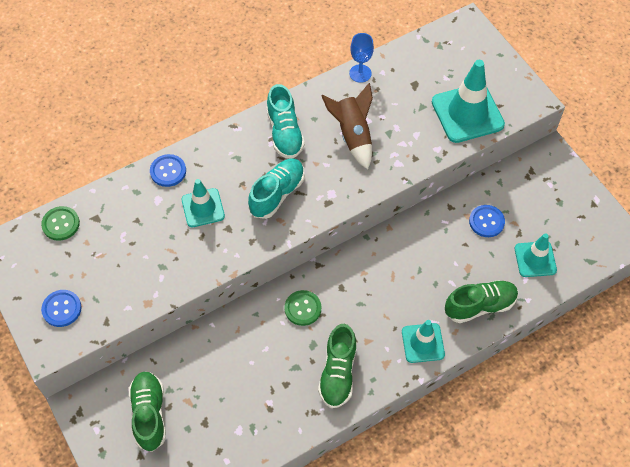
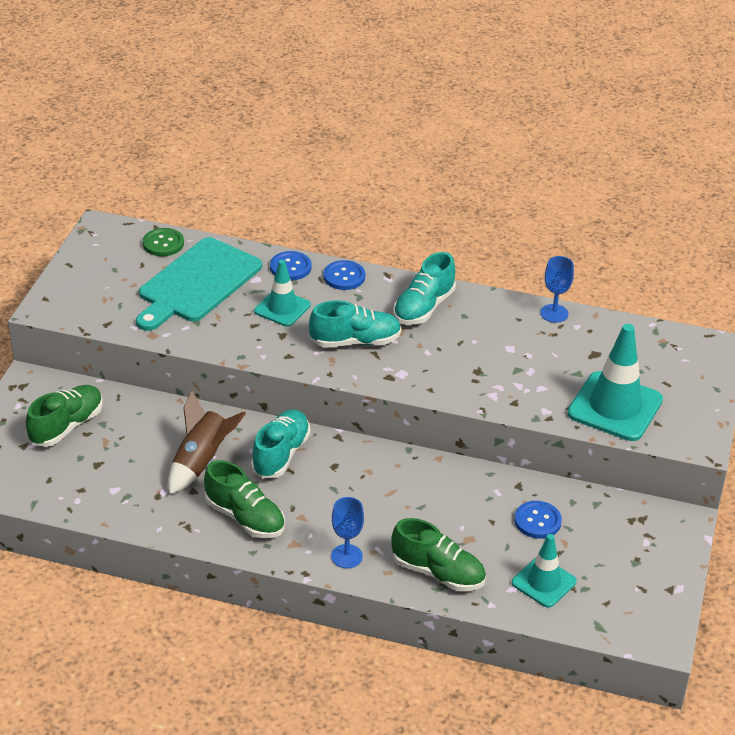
camera: 45 degrees right, 20 degrees down
(62, 309) = (88, 293): blue button -> blue button (344, 276)
(124, 236) = (197, 283): none -> turquoise cutting board
(303, 308) = (281, 454): green button -> turquoise shoe
(338, 373) = (245, 517): green shoe -> green shoe turned 105 degrees counterclockwise
(353, 135) = (481, 349): brown rocket -> brown rocket (201, 462)
(423, 343) = (346, 556): turquoise traffic cone -> blue goblet

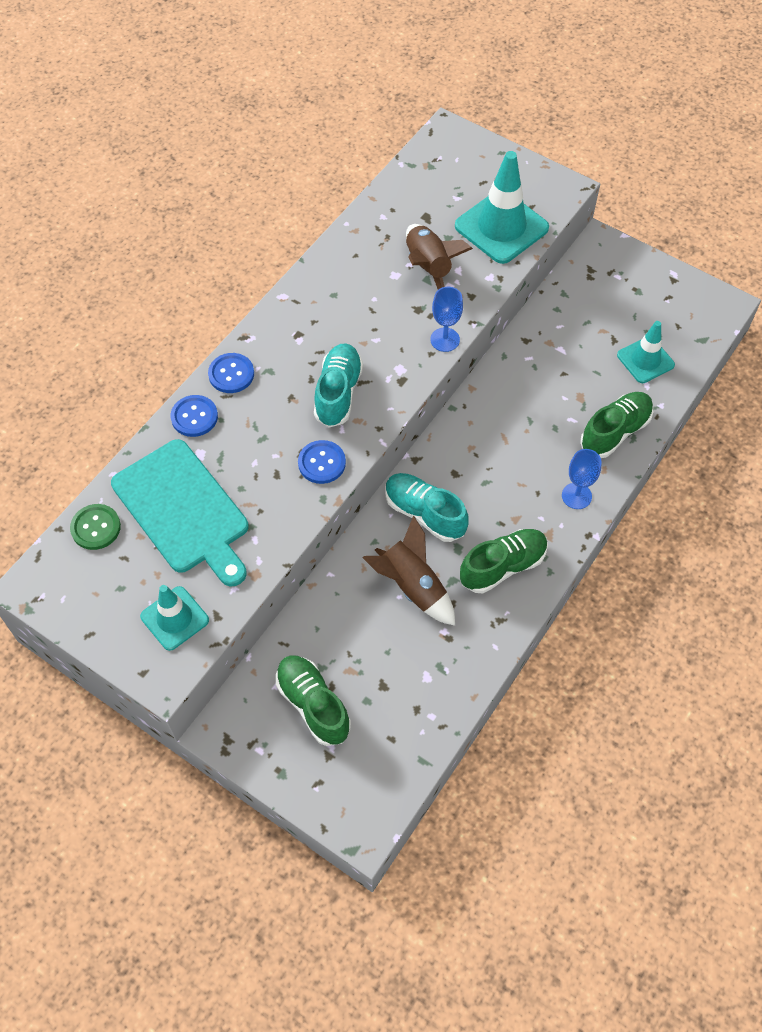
camera: 70 degrees left, 20 degrees up
(282, 308) = (260, 442): turquoise traffic cone -> turquoise traffic cone (174, 618)
(423, 307) = (308, 322): turquoise shoe -> none
(532, 367) = (428, 267): none -> brown rocket
(537, 521) = (573, 341): blue button -> blue button (322, 463)
(554, 313) = (358, 226): blue goblet -> blue goblet (445, 339)

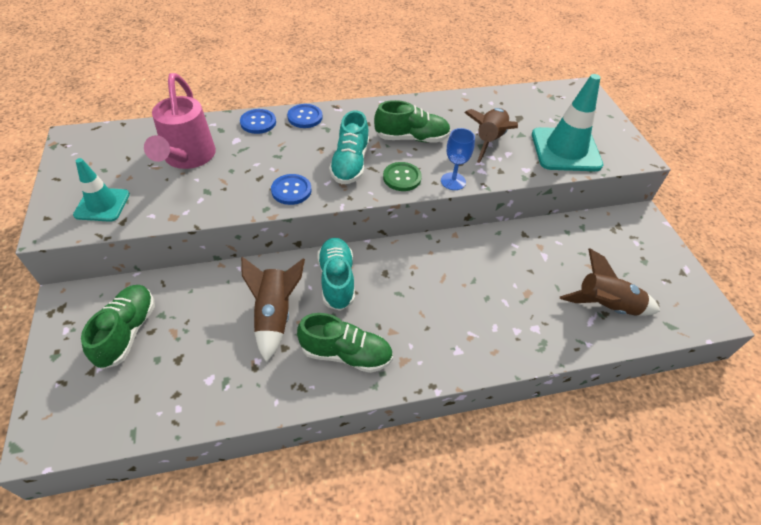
camera: 40 degrees right, 10 degrees down
(96, 528) = (138, 135): green button -> green button (402, 178)
(183, 511) = (187, 158): turquoise cutting board -> pink watering can
(338, 393) = (350, 164): turquoise shoe -> turquoise shoe turned 135 degrees clockwise
(576, 496) = (453, 352): blue goblet -> none
(615, 432) = (530, 334): green shoe -> green shoe (411, 138)
(645, 360) = (605, 306): turquoise traffic cone -> brown rocket

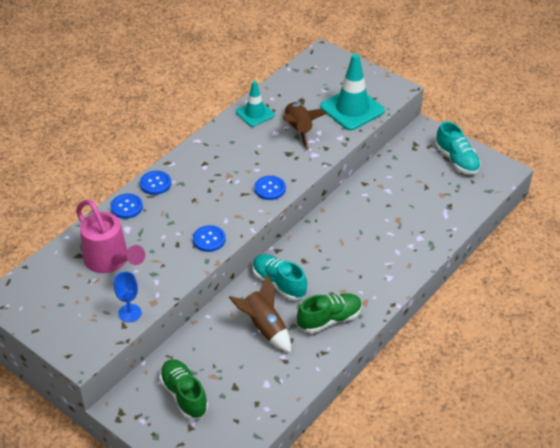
camera: 35 degrees left, 5 degrees down
(102, 204) = (94, 325): turquoise traffic cone -> turquoise traffic cone (255, 114)
(350, 164) = (226, 199): turquoise shoe -> turquoise shoe (456, 160)
(402, 178) = (270, 189): green button -> blue button
(411, 138) = (247, 157): green shoe -> none
(453, 181) = (304, 172): blue goblet -> blue goblet (130, 313)
(605, 306) = (446, 200): brown rocket -> none

